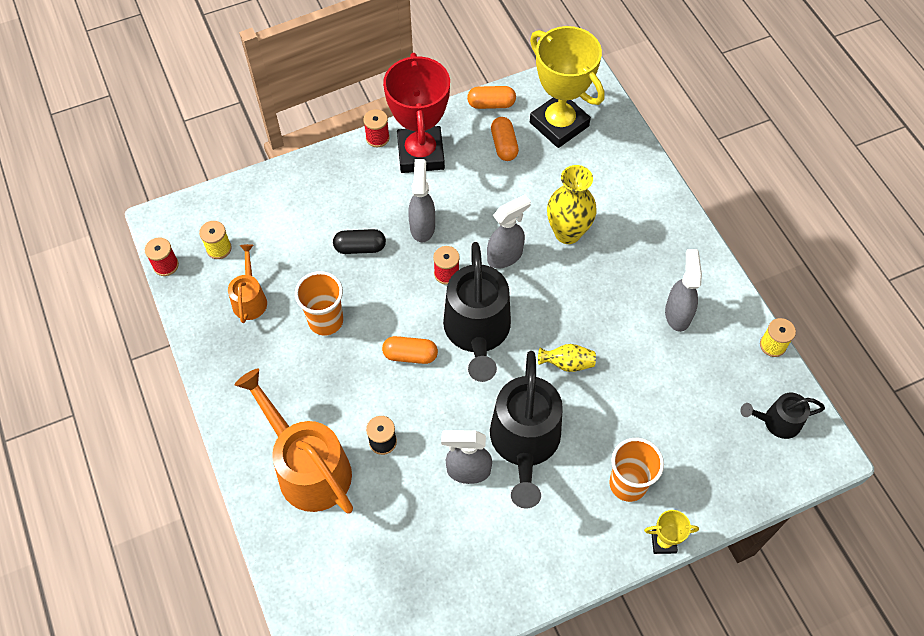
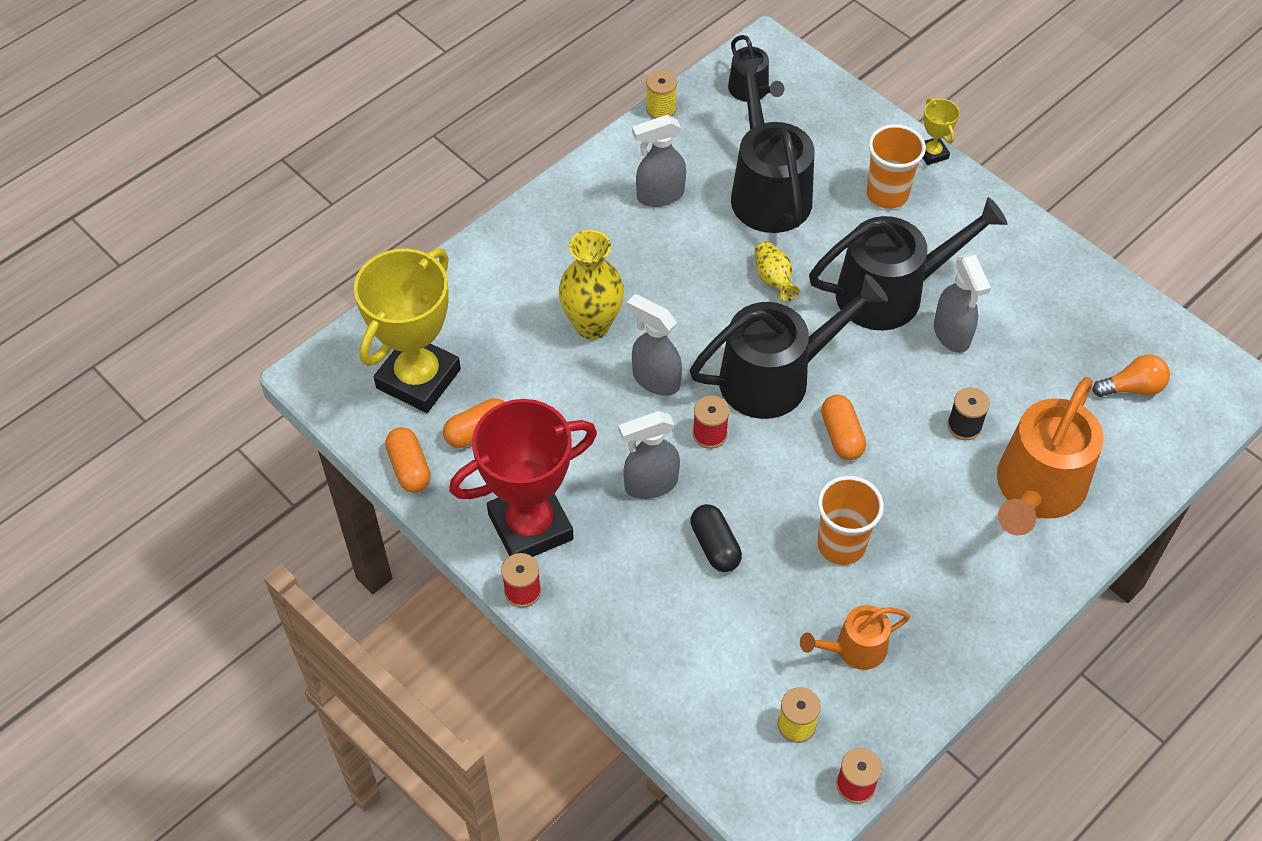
camera: 110 degrees left, 5 degrees down
(363, 587) = (1132, 388): none -> orange light bulb
(659, 392) = (767, 191): none -> black watering can

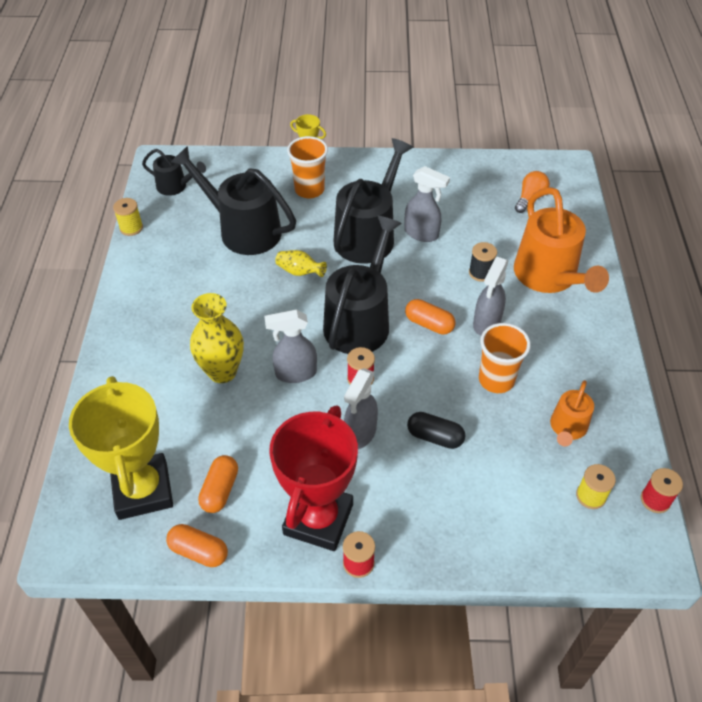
camera: 45 degrees left, 5 degrees down
(659, 195) = (183, 273): grey spray bottle -> grey spray bottle (486, 323)

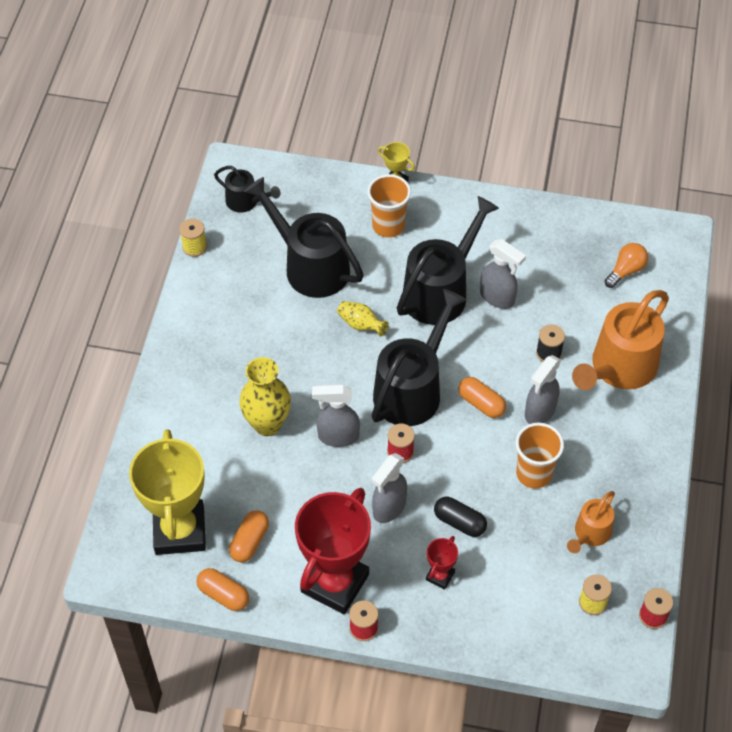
camera: 10 degrees right, 5 degrees up
(427, 494) = (440, 576): none -> red trophy
(549, 276) = (619, 368): orange watering can -> orange watering can turned 45 degrees clockwise

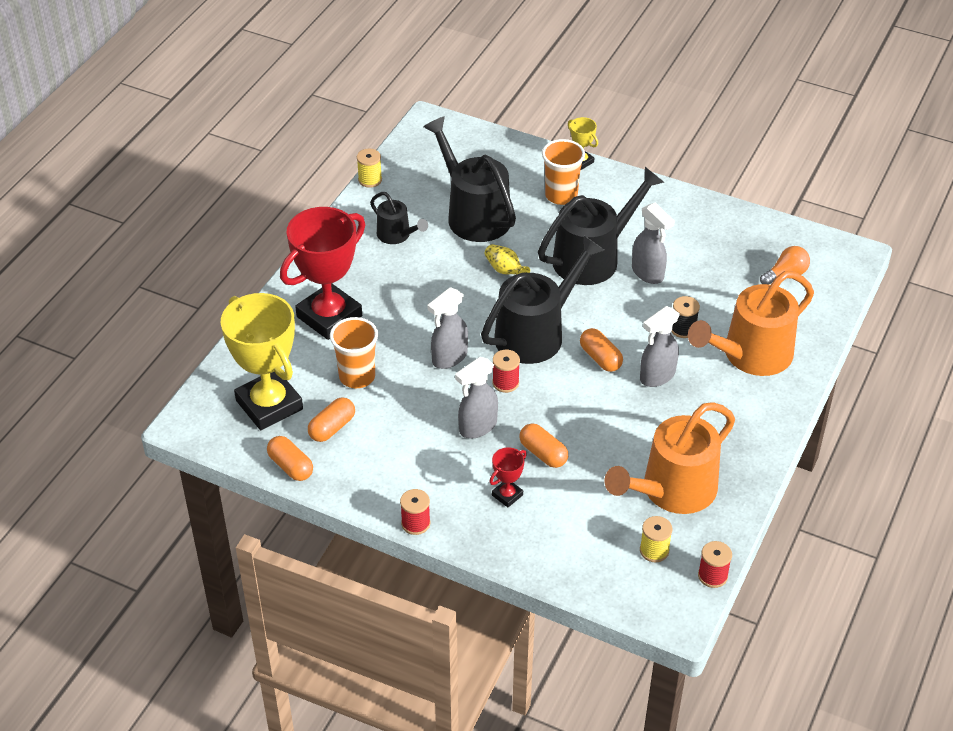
camera: 15 degrees right, 10 degrees down
(179, 530) = (269, 405): yellow trophy -> yellow trophy turned 45 degrees counterclockwise
(245, 201) = (431, 152): black watering can -> black watering can (396, 235)
(267, 424) = (385, 334): yellow vase -> none
(335, 583) = (401, 479): red trophy -> red trophy (329, 316)
(337, 436) = (449, 358): grey spray bottle -> grey spray bottle turned 60 degrees counterclockwise
(459, 522) = (543, 453): black capsule -> orange capsule
(534, 473) = (632, 427): orange cup -> orange cup (357, 376)
(590, 533) = (672, 490): orange watering can -> orange watering can, size x1.91

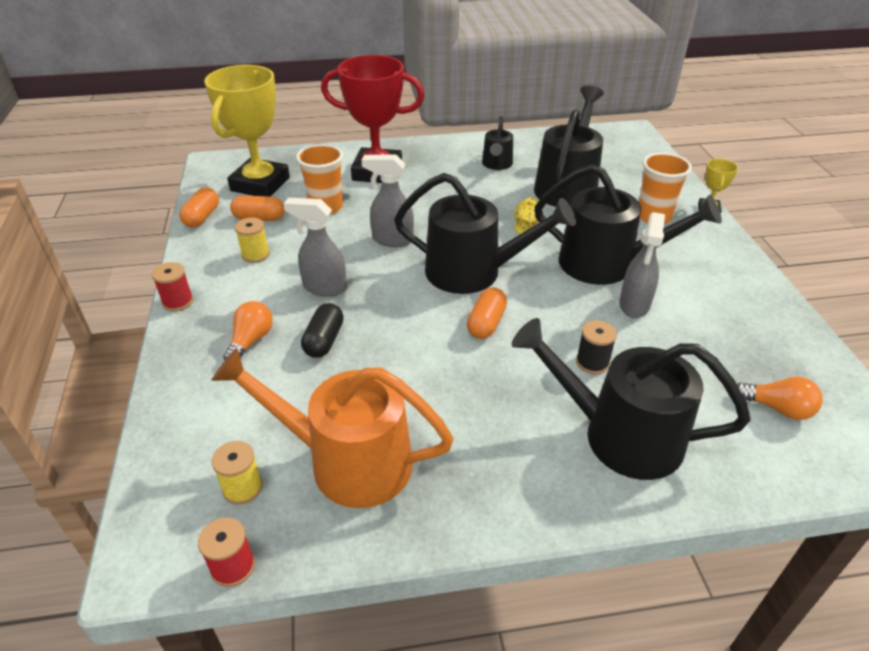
camera: 55 degrees right, 5 degrees down
(370, 180) = (537, 133): yellow spool -> yellow spool (255, 255)
(505, 383) = (394, 280): red spool -> none
(507, 495) = (251, 341): red trophy -> orange light bulb
(543, 453) = (324, 340): orange capsule -> black capsule
(657, 376) = (504, 373): grey spray bottle -> none
(751, 355) = (620, 435): orange watering can -> black watering can

